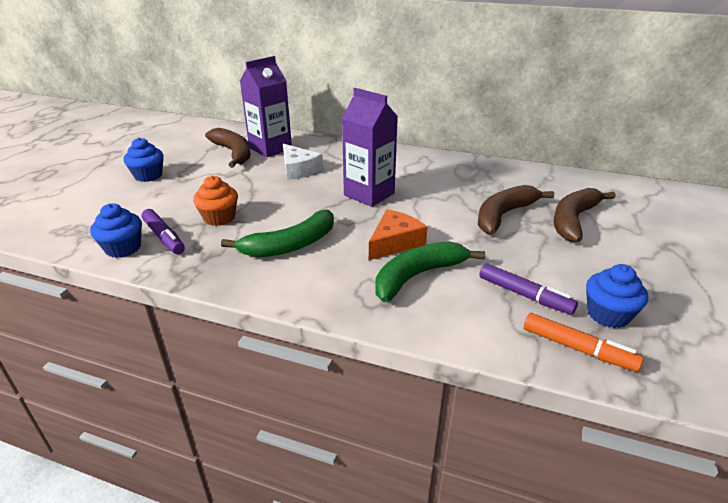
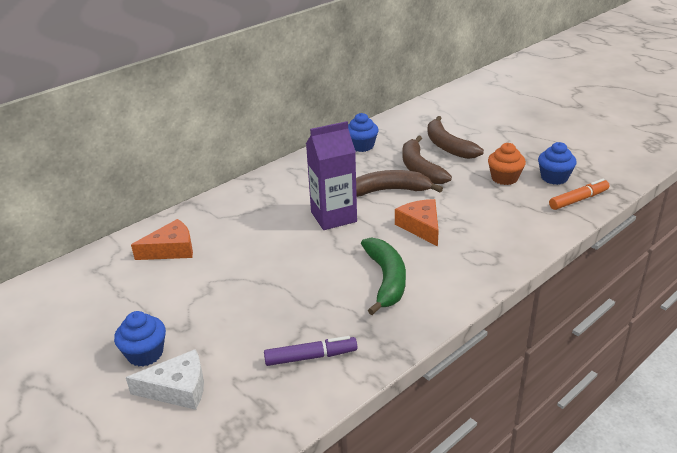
camera: 60 degrees left, 0 degrees up
(123, 248) = (311, 389): blue cupcake -> blue cupcake (361, 146)
(219, 218) = (301, 313): orange cupcake -> orange cupcake (504, 178)
(233, 153) = (153, 277): brown banana -> brown banana (389, 190)
(270, 148) = (171, 249): purple carton -> orange cheese
(299, 169) = (243, 242): white cheese -> white cheese (177, 389)
(418, 276) = (473, 230): green banana -> none
(524, 295) = (520, 197): purple marker -> none

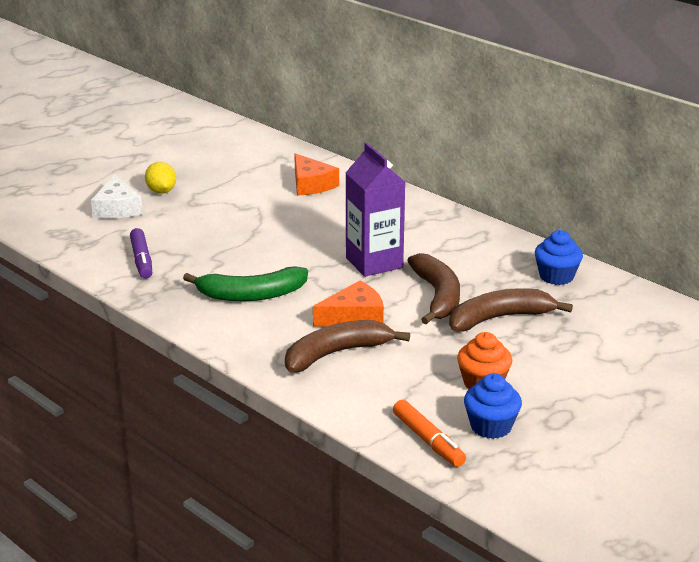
camera: 85 degrees right, 5 degrees down
(145, 354) = (161, 191): blue cupcake -> yellow lemon
(447, 146) = (573, 342): brown banana -> brown banana (336, 353)

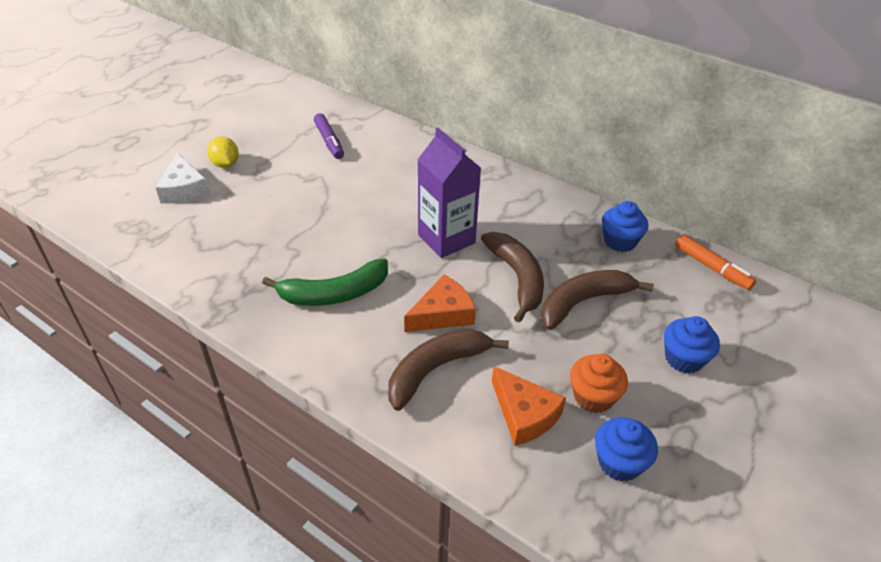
camera: 10 degrees left, 15 degrees up
(141, 260) = (216, 256): purple marker -> purple marker (329, 141)
(311, 184) = (367, 145): orange cheese -> orange cheese (524, 414)
(428, 441) = (561, 494): orange marker -> orange marker (711, 267)
(585, 365) = (683, 358): none -> blue cupcake

